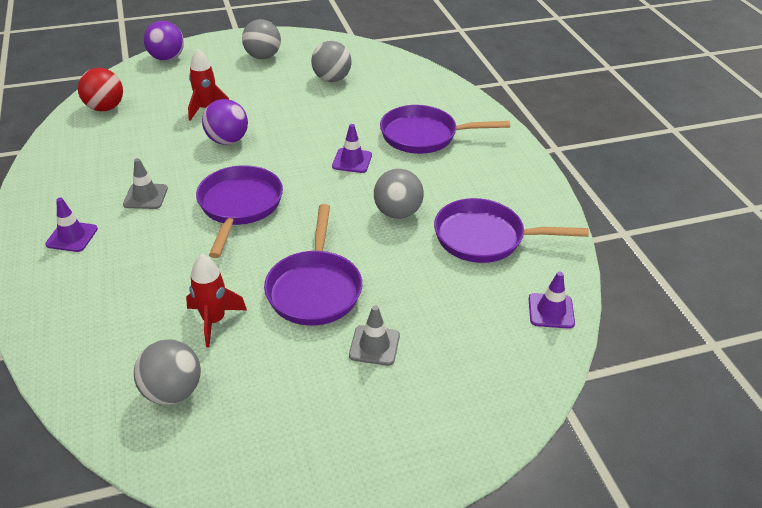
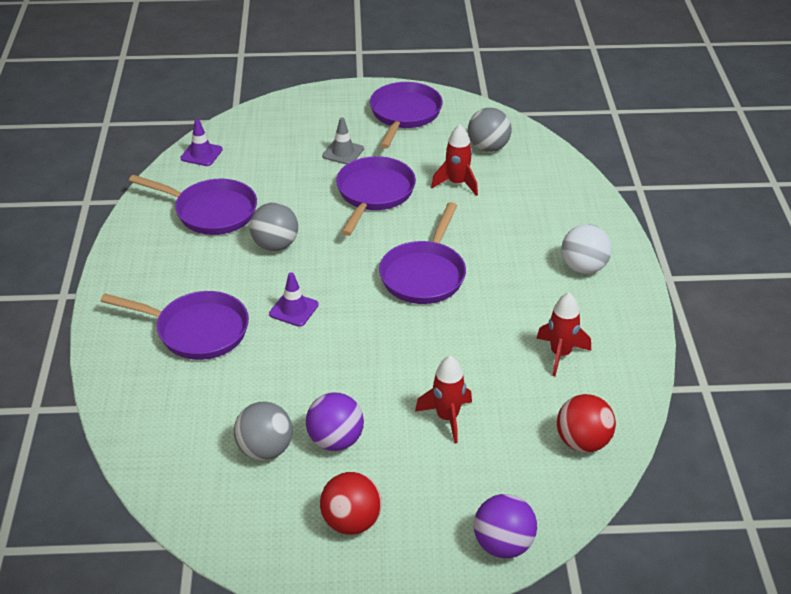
camera: 165 degrees left, 0 degrees up
(72, 236) = (583, 267): purple traffic cone -> white ball
(112, 158) = (560, 354): none -> red rocket
(145, 196) = (518, 299): grey traffic cone -> none
(227, 140) = (426, 360): purple ball -> purple ball (335, 440)
(263, 57) = (351, 521): grey ball -> red ball
(307, 438) = (404, 115): none -> purple pan

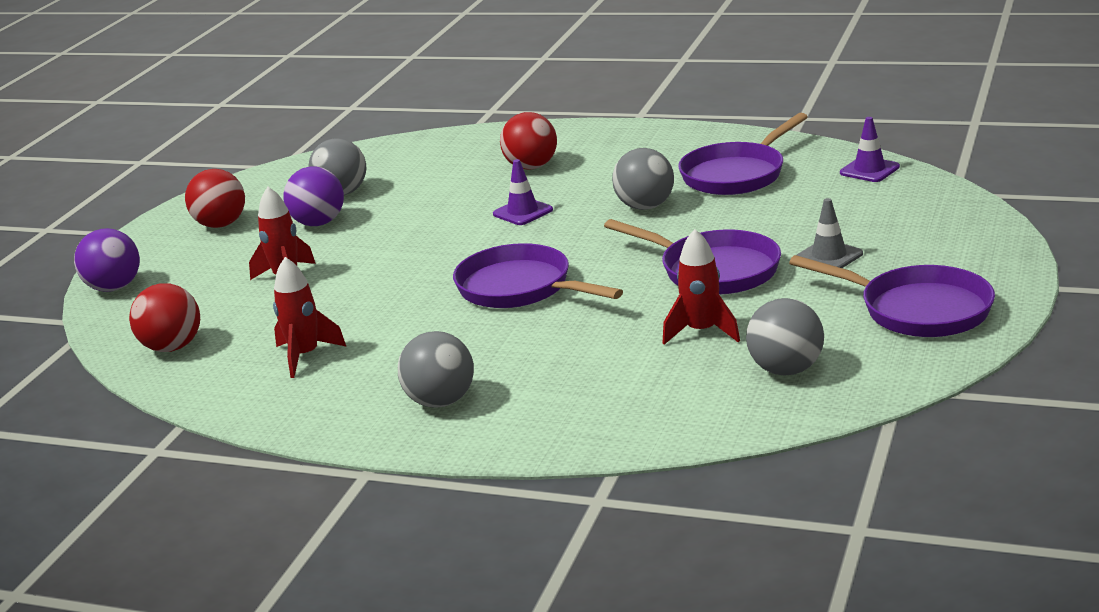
camera: 115 degrees right, 15 degrees down
(197, 331) = (531, 167): purple pan -> red ball
(583, 267) = (440, 401): white ball -> grey ball

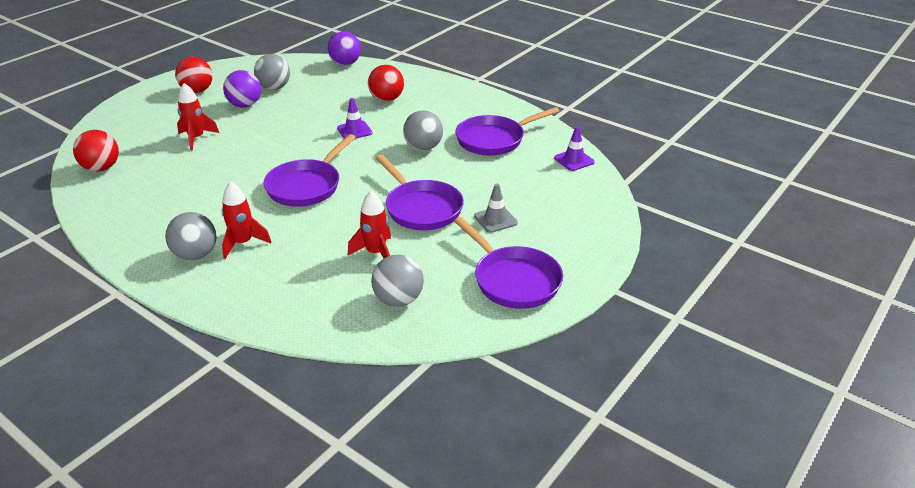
camera: 15 degrees right, 10 degrees up
(114, 288) = (110, 117): purple ball -> purple ball (345, 64)
(305, 356) = (158, 197): red rocket -> red rocket (243, 243)
(520, 288) = (306, 186): purple pan -> purple pan turned 120 degrees counterclockwise

